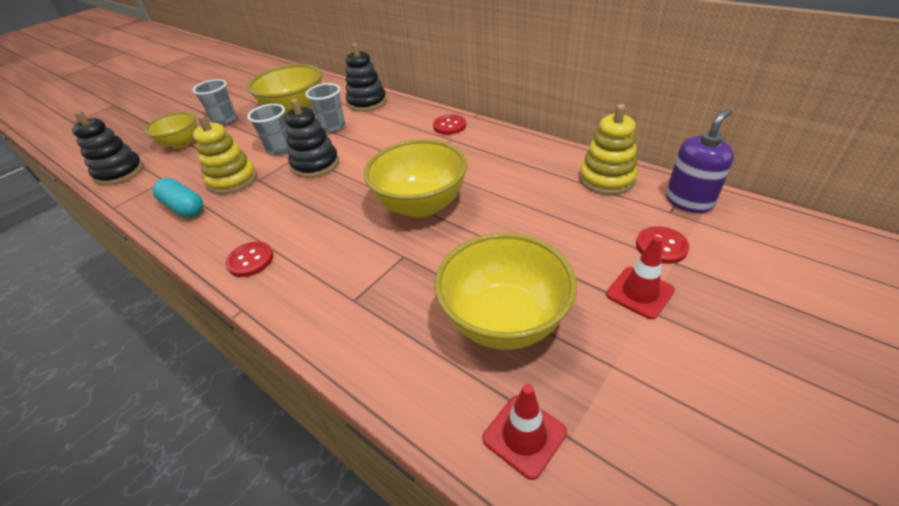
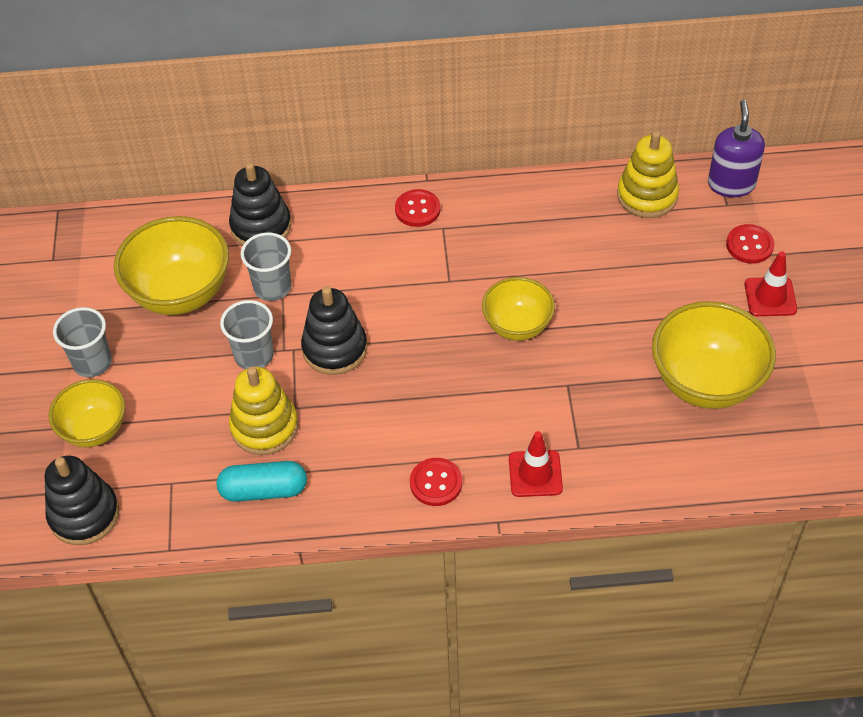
camera: 45 degrees left, 10 degrees up
(421, 205) = (517, 326): yellow bowl -> yellow bowl, size x0.62
(524, 435) = (796, 445): red traffic cone -> red traffic cone (535, 474)

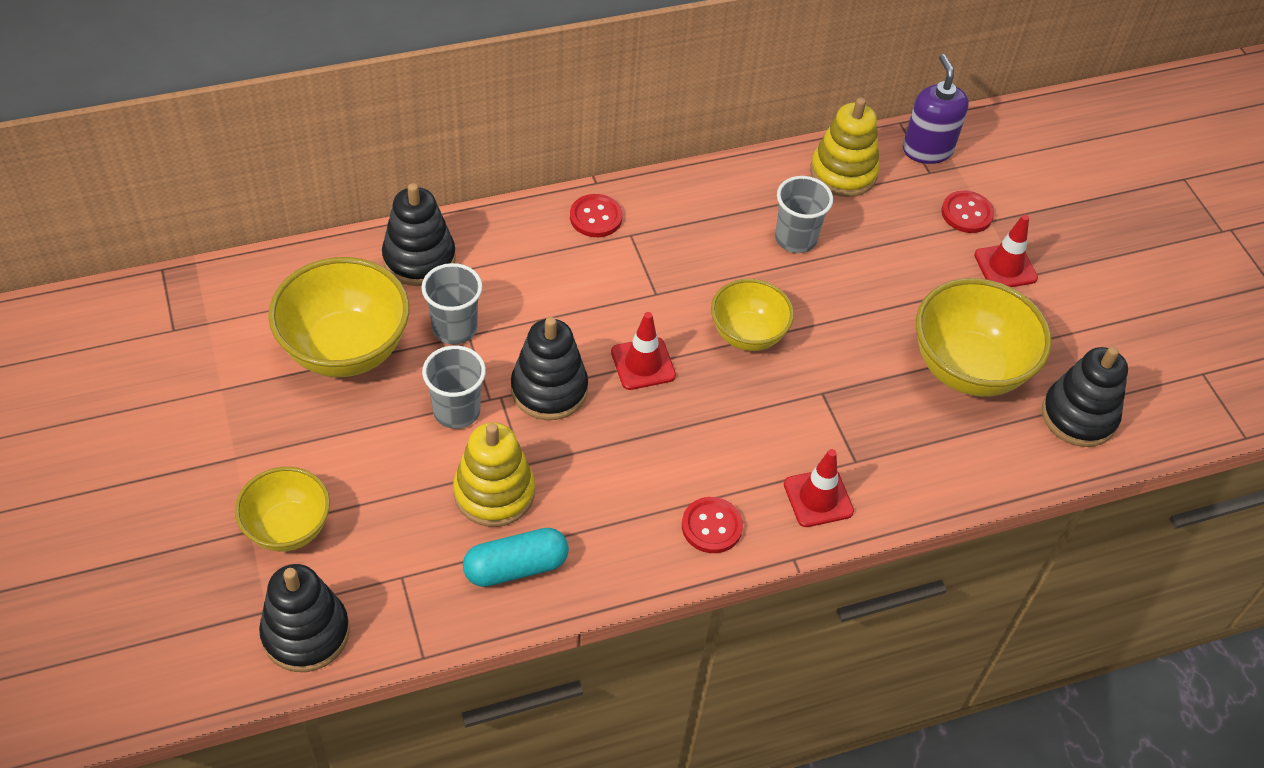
camera: 20 degrees left, 0 degrees up
(92, 363) = (261, 447): grey cup -> grey cup (795, 239)
(419, 338) = (643, 364): none -> red traffic cone
(795, 439) = (1078, 416): none -> black stacking toy

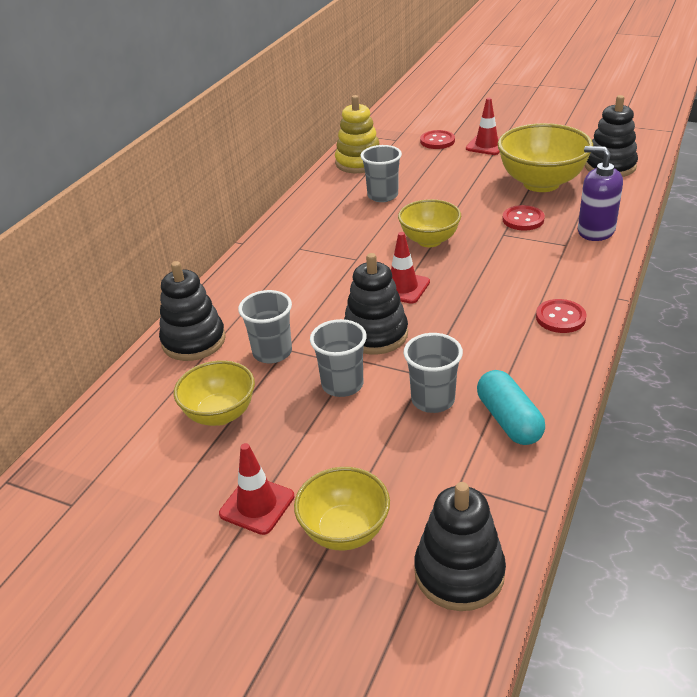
camera: 40 degrees left, 15 degrees down
(345, 349) = (220, 414): yellow bowl -> yellow bowl, size x0.62
(494, 493) = (433, 400): yellow stacking toy -> grey cup
(516, 567) = (509, 420): turquoise capsule -> turquoise capsule turned 45 degrees counterclockwise
(596, 217) = (267, 255): red button -> red button (523, 219)
(818, 498) = (579, 269): red traffic cone -> red traffic cone (257, 505)
(927, 150) = (380, 134): purple soap dispenser -> purple soap dispenser (595, 231)

